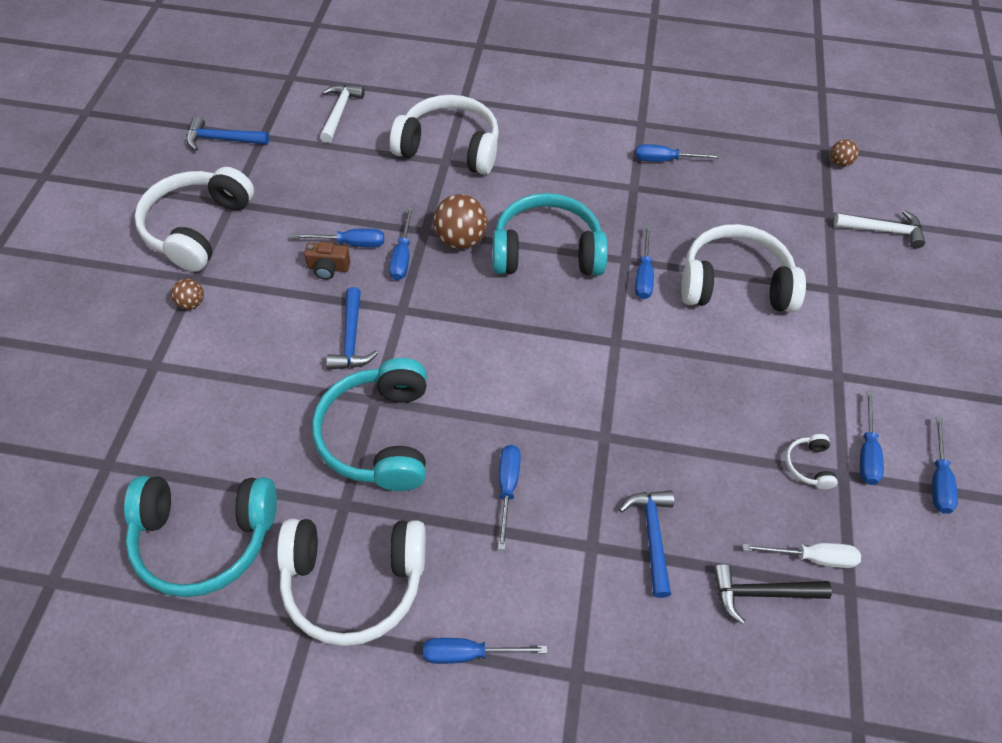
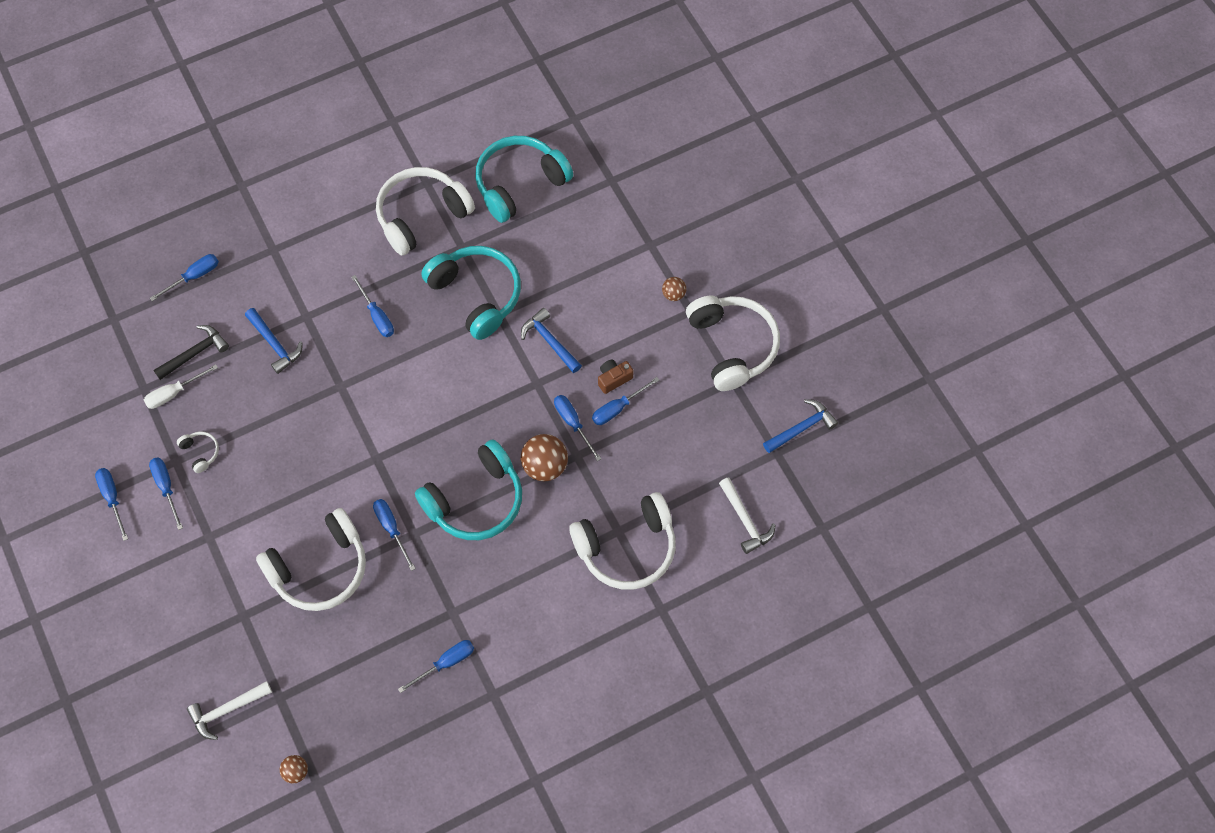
camera: 145 degrees right, 10 degrees up
(469, 653) = (335, 224): blue screwdriver -> blue screwdriver (194, 277)

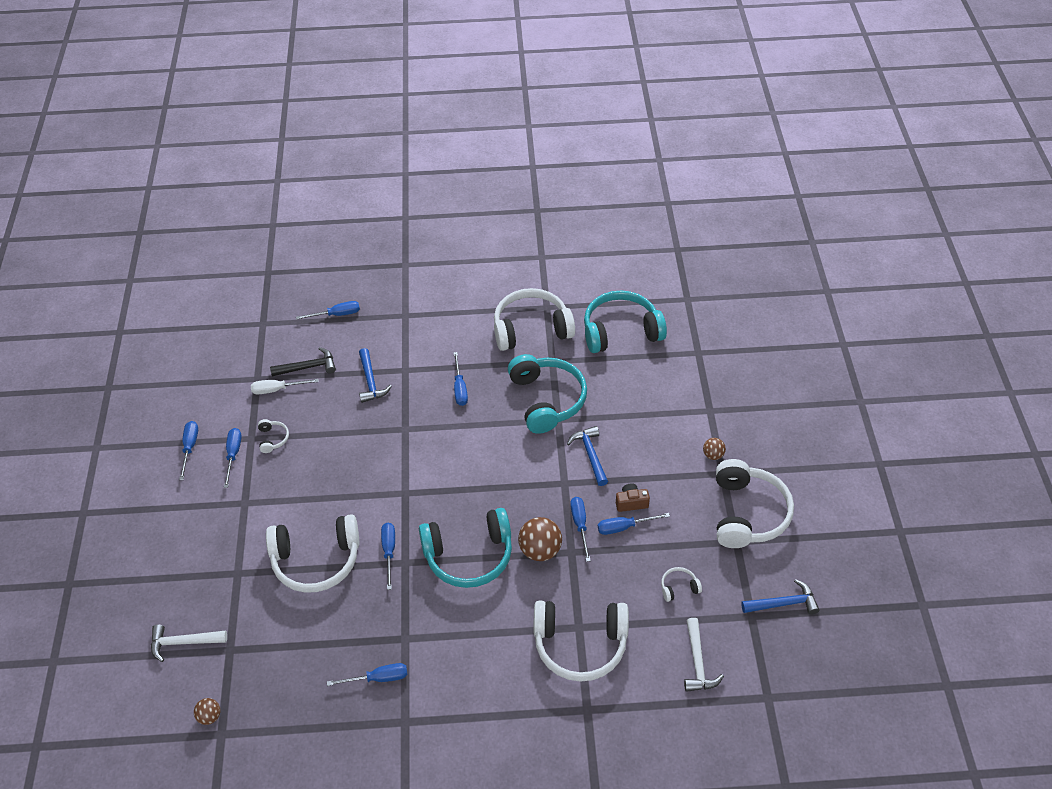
camera: 25 degrees right, 15 degrees down
(697, 451) = (679, 587): none -> white headphones

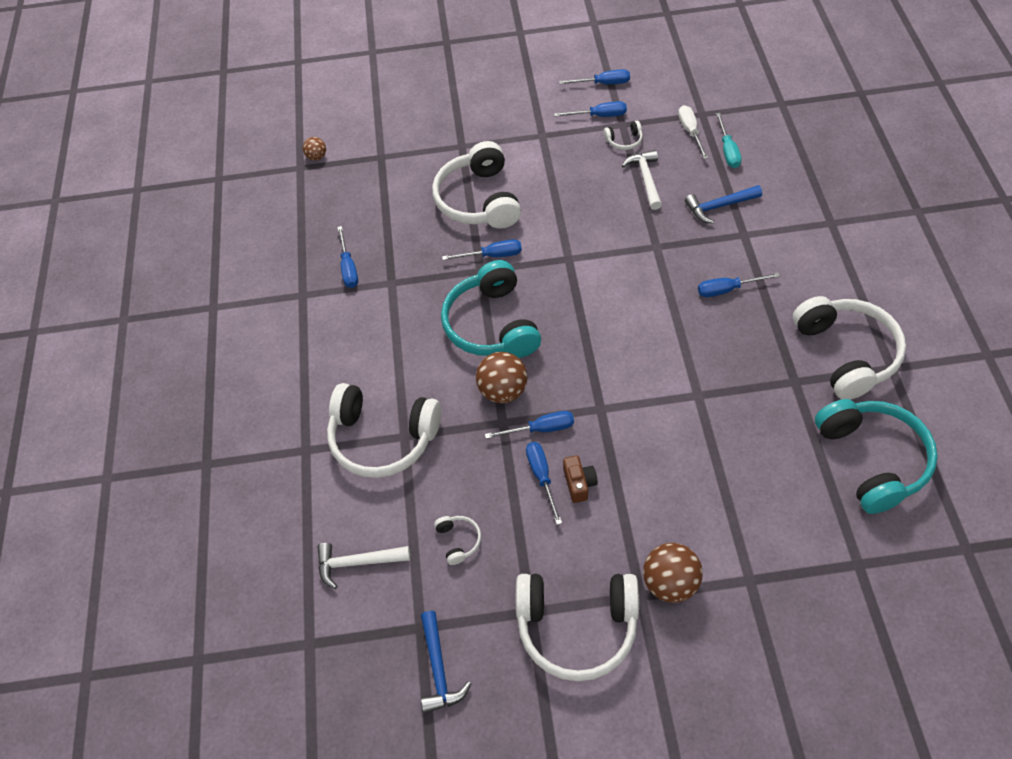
camera: 90 degrees right, 5 degrees up
(183, 642) = (388, 125): white hammer -> white hammer (646, 179)
(308, 367) = (728, 151): black hammer -> turquoise screwdriver
(336, 314) = (813, 161): blue screwdriver -> none
(547, 400) = (728, 380): turquoise headphones -> none
(580, 644) = (382, 439): white headphones -> white headphones turned 75 degrees counterclockwise
(590, 454) = (648, 434): blue hammer -> none
(713, 455) = (670, 583): brown ball -> brown ball, size x1.84

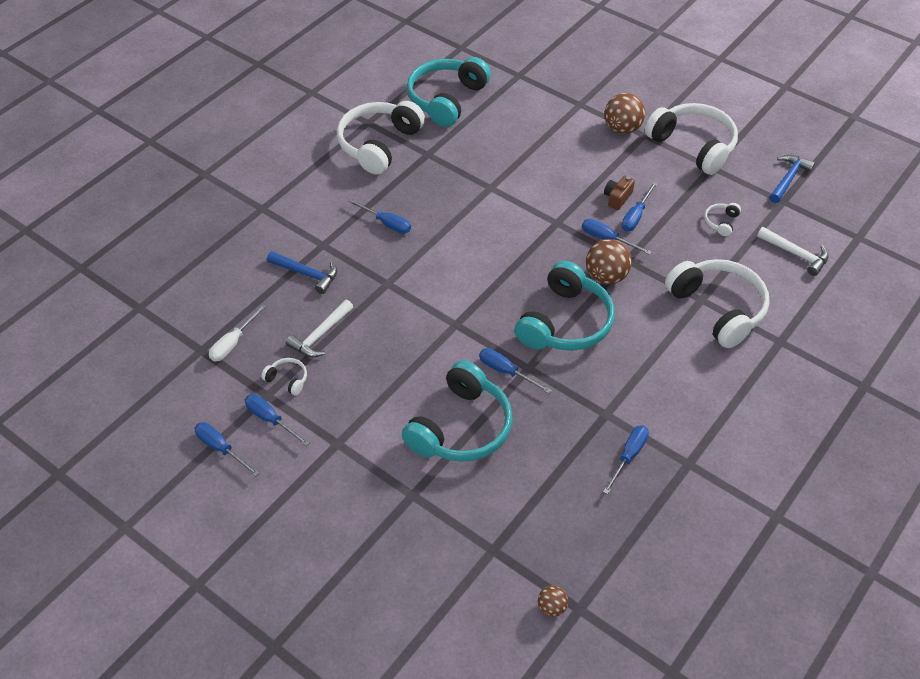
camera: 140 degrees left, 5 degrees down
(478, 200) = (461, 427): white headphones -> turquoise headphones
(728, 151) = (235, 306): turquoise screwdriver -> none

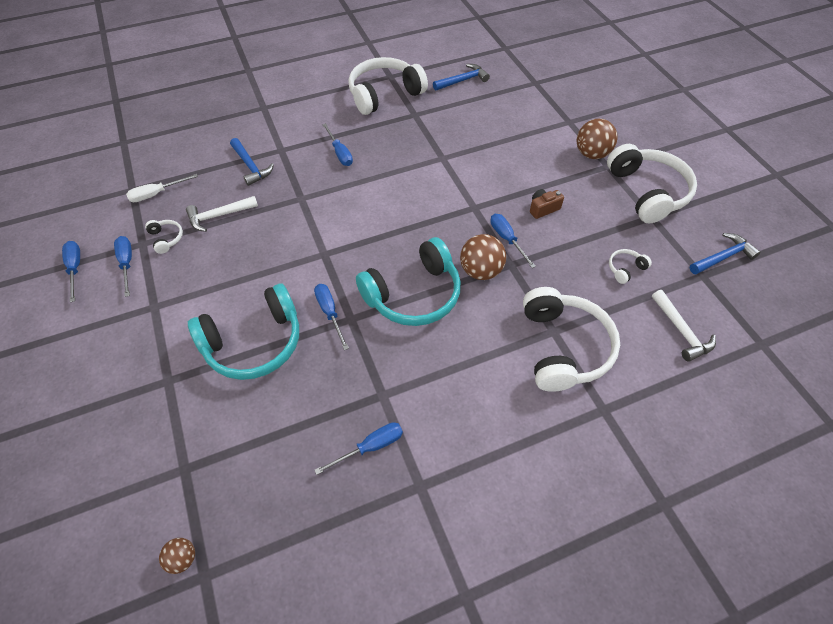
camera: 30 degrees right, 5 degrees up
(446, 99) = (463, 80): turquoise headphones -> blue hammer
(635, 216) = (548, 230): blue screwdriver -> none

